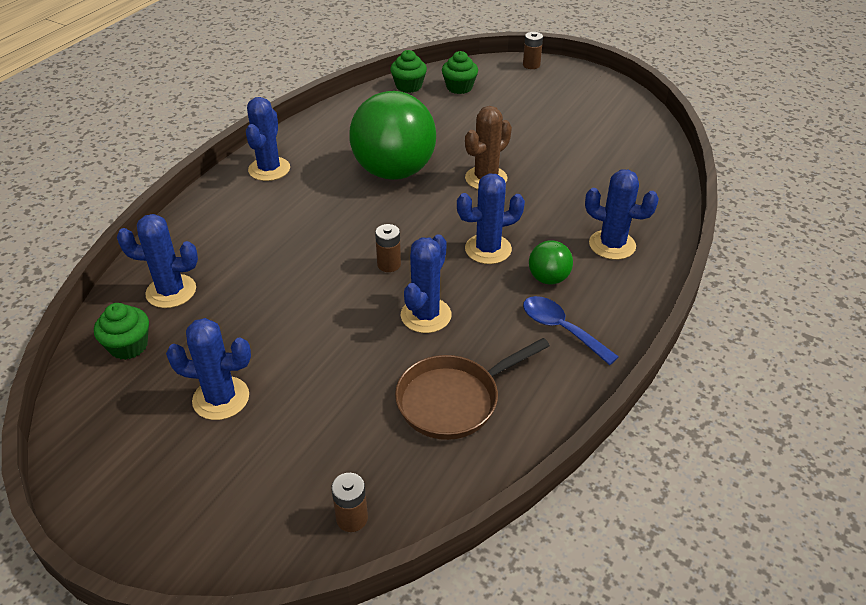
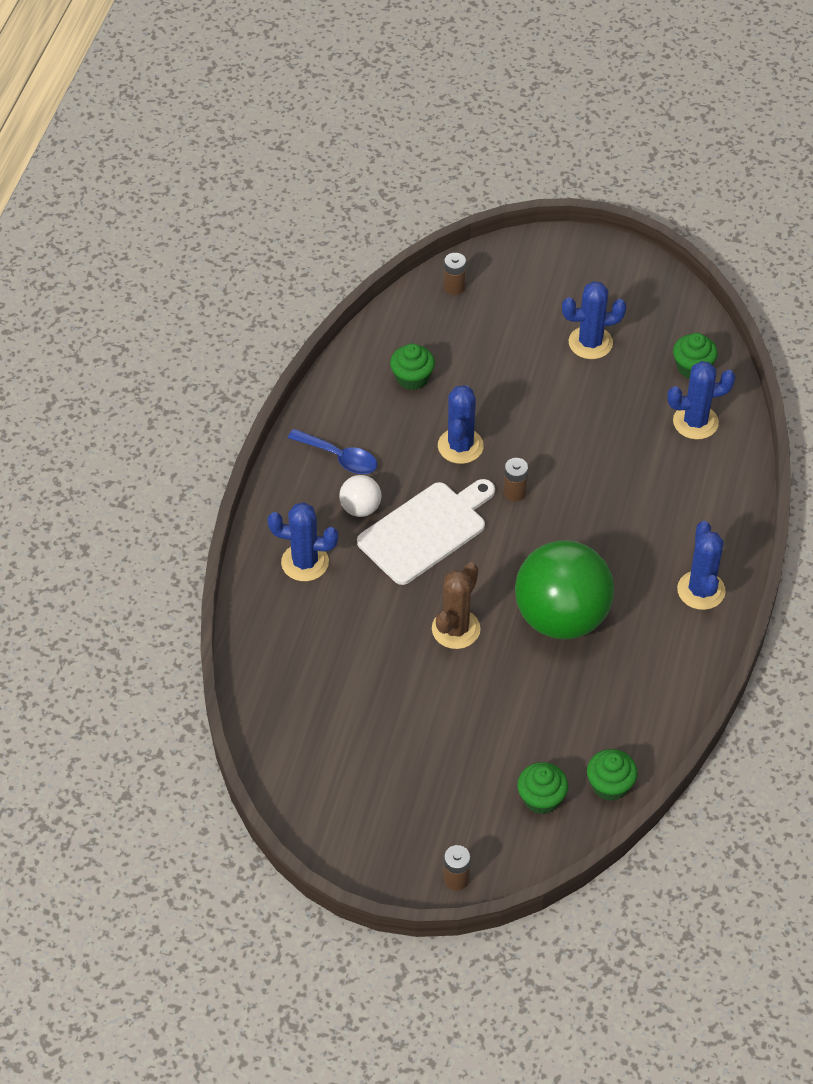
camera: 165 degrees right, 10 degrees up
(454, 400) = (412, 378): brown pan -> green cupcake
(488, 249) = (426, 530): blue cactus -> white cutting board
(548, 278) = (360, 508): green ball -> white ball

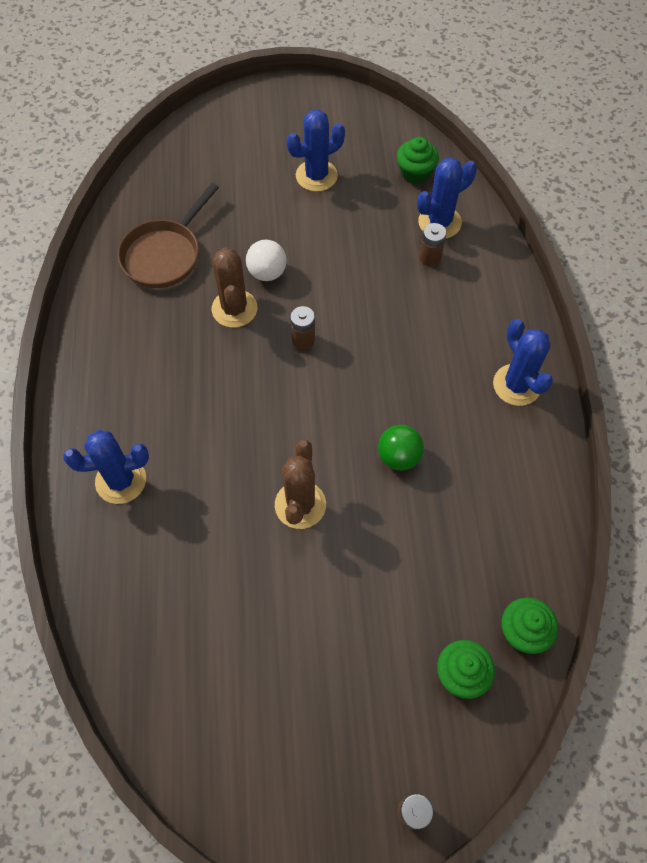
camera: 20 degrees left, 10 degrees up
(339, 457) = (120, 356): blue spoon -> none
(360, 508) = (159, 403): white ball -> white ball (267, 273)
(412, 378) = (164, 255): green cupcake -> brown pan
(426, 530) = (232, 406): white cutting board -> none
(454, 287) = (174, 158): brown battery -> brown battery (430, 258)
(460, 446) = (234, 309): blue cactus -> brown cactus
(561, 617) = (399, 457): green ball -> green ball, size x0.44

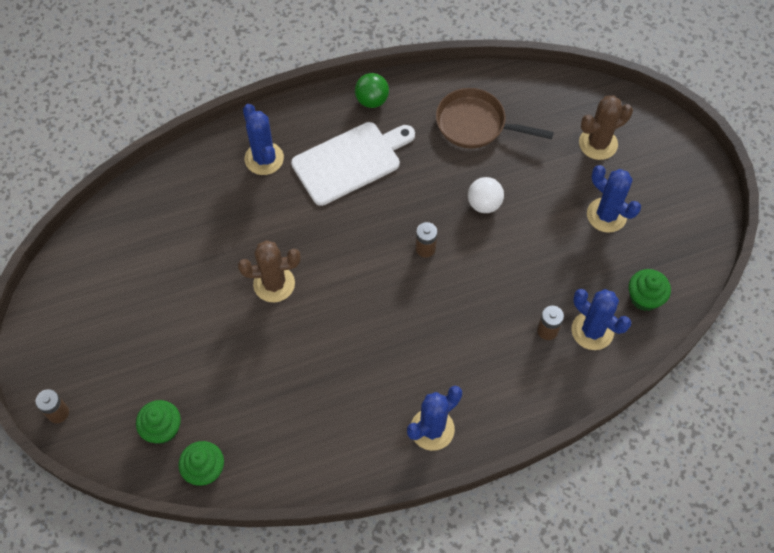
camera: 75 degrees right, 0 degrees up
(163, 387) = (350, 161): none -> white cutting board
(234, 309) = (439, 190): brown cactus -> brown cactus (598, 144)
(399, 457) = (334, 346): green ball -> green ball (372, 100)

